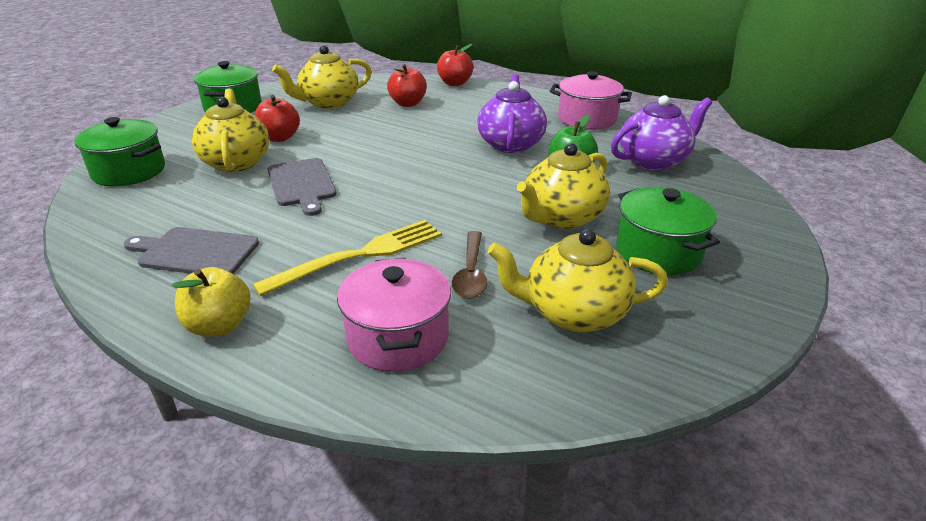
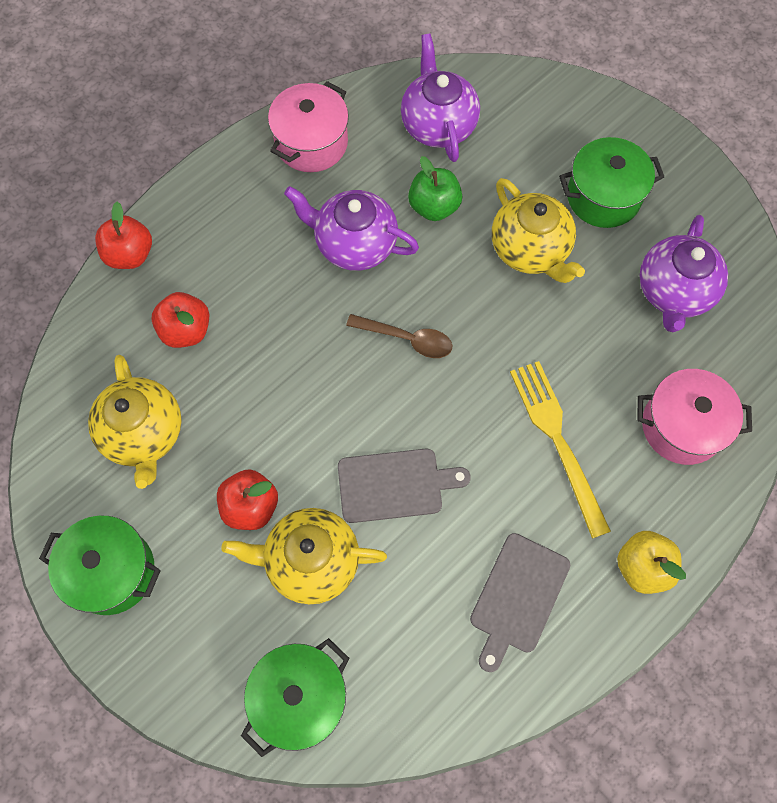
camera: 75 degrees left, 35 degrees up
(471, 273) = (605, 351): brown spoon -> brown spoon (406, 339)
(573, 313) = (674, 292): yellow teapot -> purple teapot

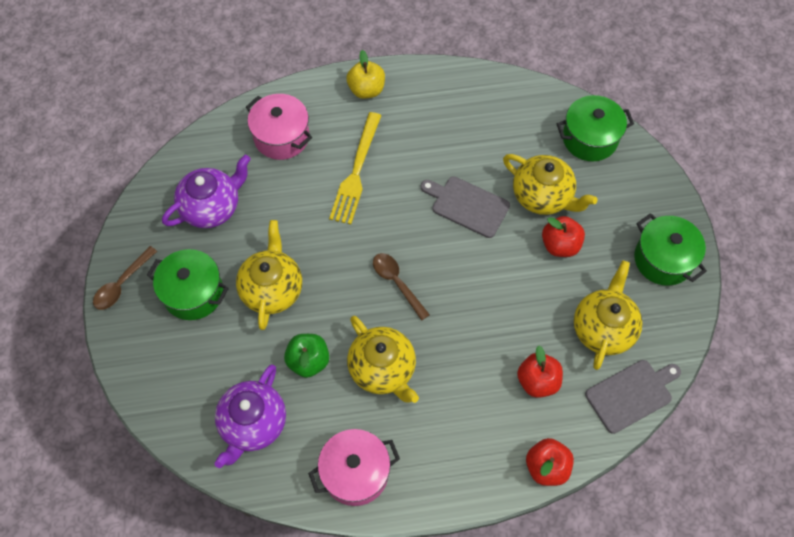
camera: 145 degrees left, 5 degrees down
(354, 244) = (383, 369): purple teapot -> yellow teapot
(517, 597) = (442, 115): grey cutting board -> grey cutting board (631, 394)
(679, 162) = (122, 284): none -> brown spoon

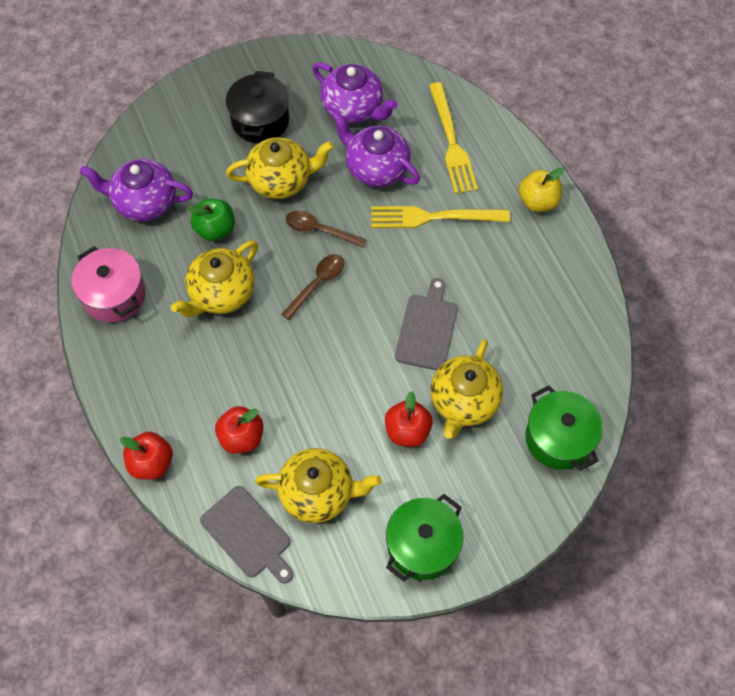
camera: 75 degrees right, 0 degrees up
(122, 284) = (255, 66): brown spoon -> brown spoon (320, 230)
(193, 293) = (260, 120): green pot -> black pot
(281, 137) = (451, 142): pink pot -> yellow fork
(287, 205) = (376, 168): none -> purple teapot

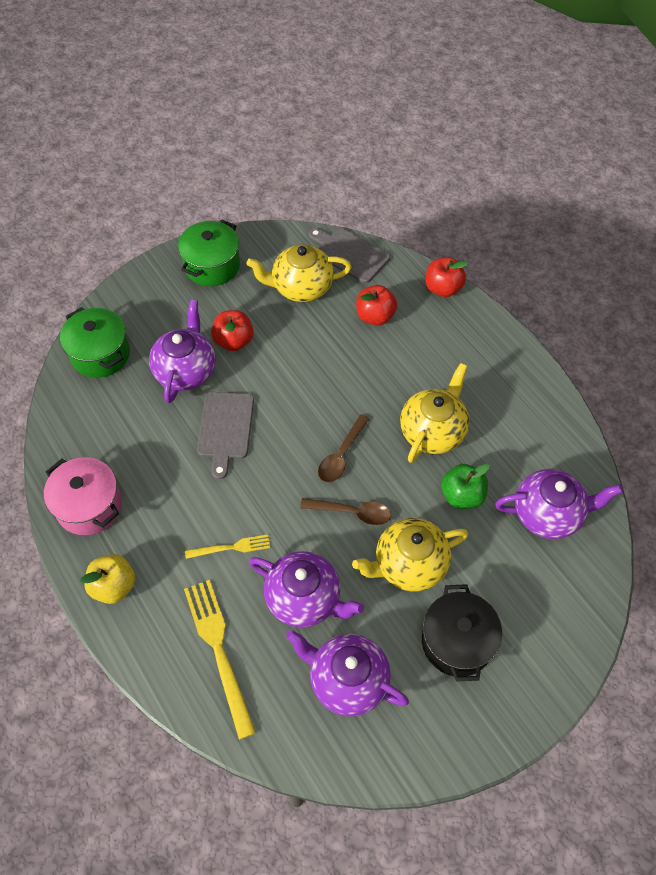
camera: 170 degrees right, 5 degrees down
(114, 295) = (534, 414): pink pot -> pink pot (89, 506)
(433, 217) = (231, 547): yellow fork -> yellow fork, size x0.55
(463, 402) = (186, 370): yellow teapot -> purple teapot

